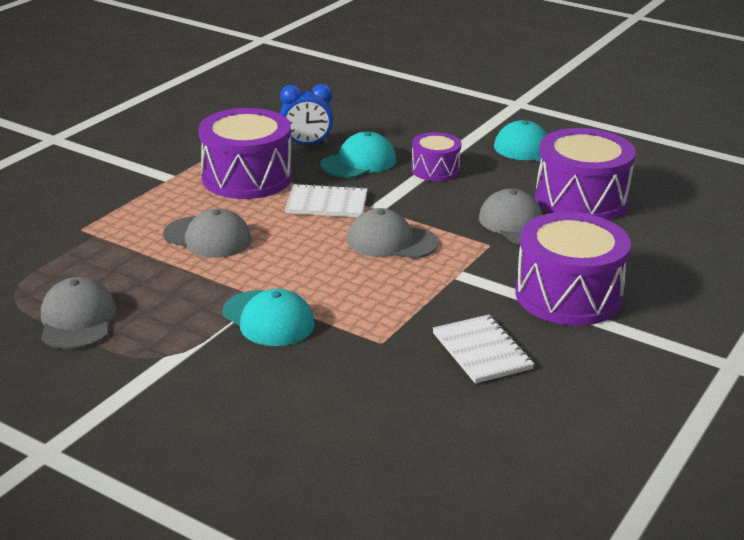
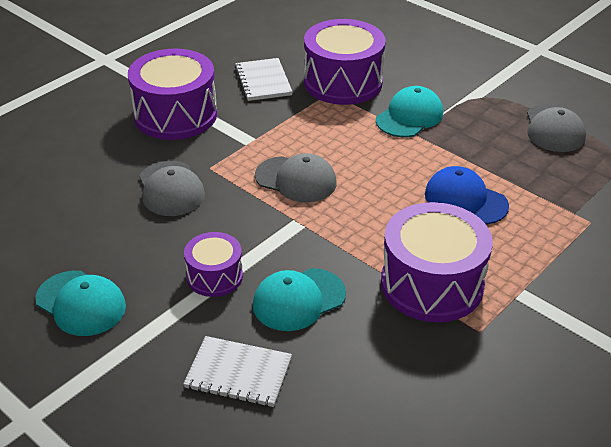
camera: 170 degrees left, 10 degrees up
(207, 237) = (465, 200): grey cap -> blue cap
(268, 319) = (409, 117): turquoise cap -> turquoise cap turned 75 degrees clockwise
(306, 144) = (357, 343): blue clock -> none
(327, 204) = (347, 234): white notebook -> white notebook (238, 373)
(581, 200) = (87, 214): purple drum -> purple drum (343, 82)

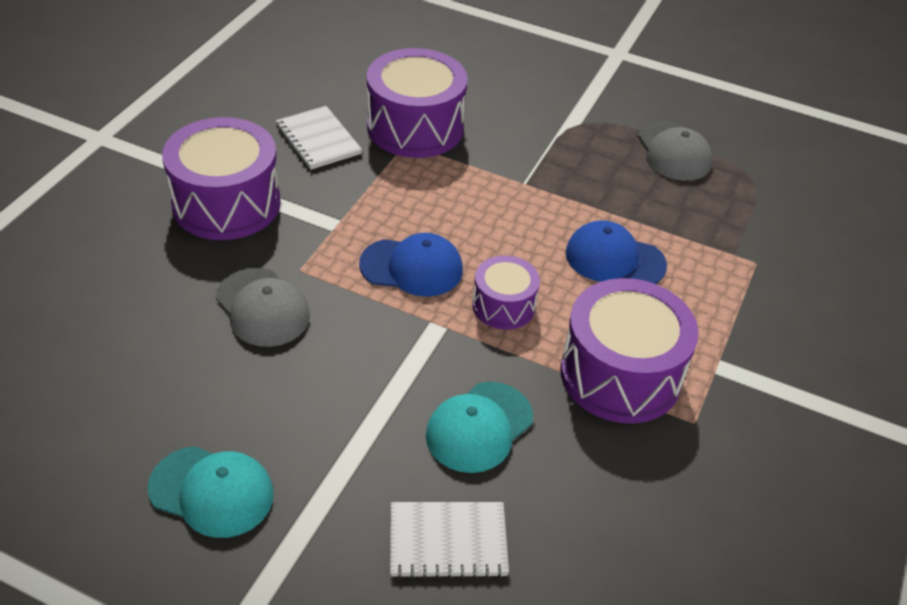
camera: 20 degrees left, 5 degrees up
(214, 276) = (366, 417): purple drum -> purple drum (503, 306)
(296, 179) = (412, 267): grey cap -> blue cap
(409, 117) = (510, 161): turquoise cap -> none

